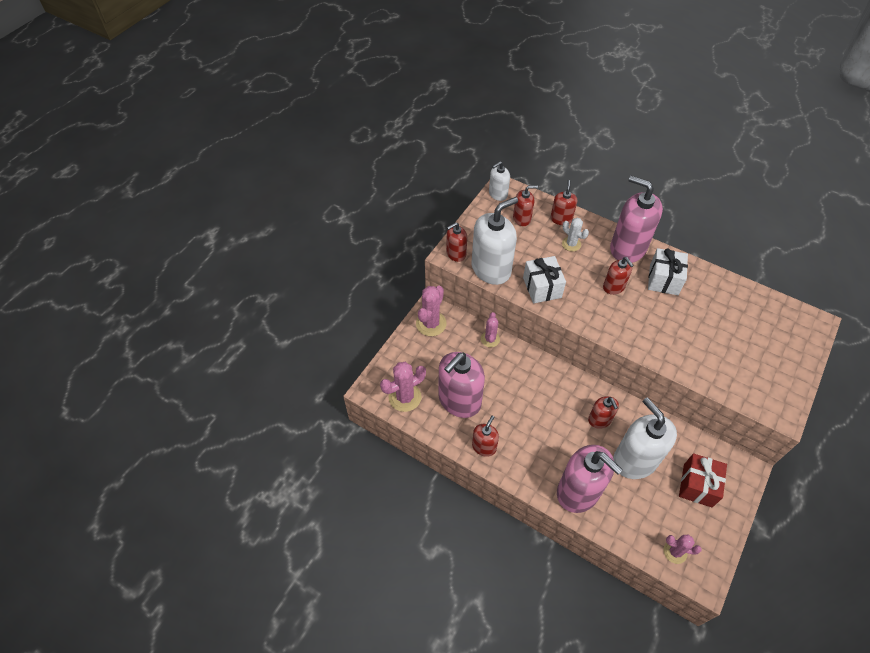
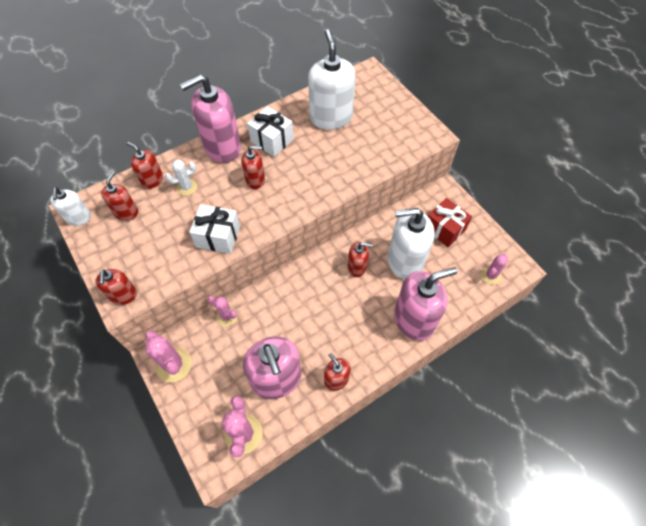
camera: 65 degrees left, 5 degrees up
(491, 269) = (166, 271): white soap dispenser -> white soap dispenser (331, 117)

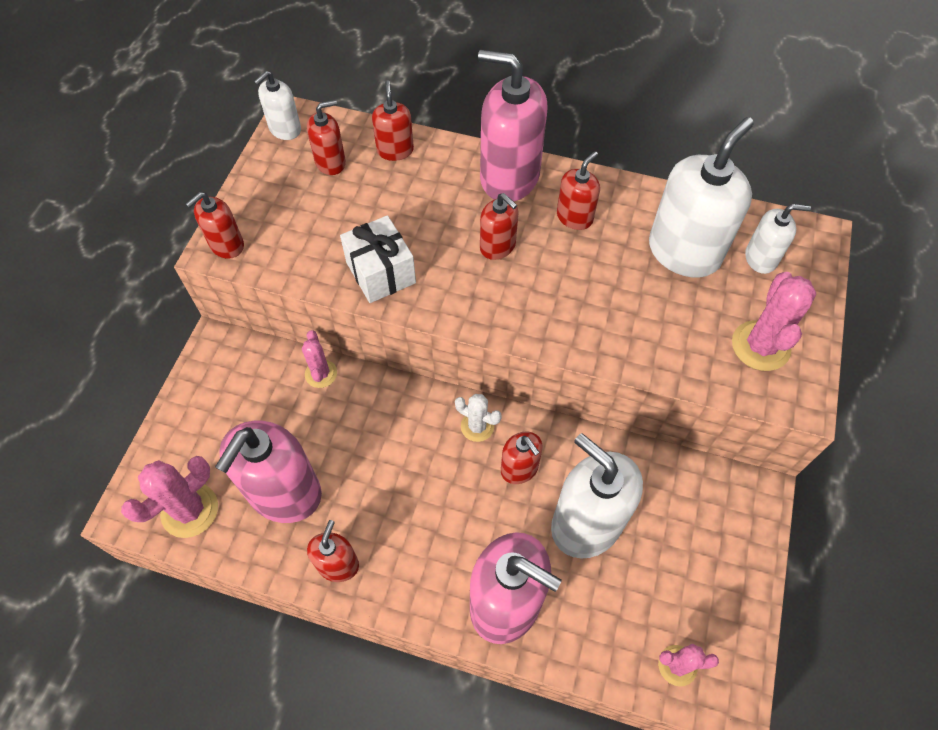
camera: 50 degrees right, 0 degrees up
(174, 365) = (218, 369): pink cactus -> pink cactus (760, 346)
(187, 187) = (418, 189): white cactus -> white cactus (477, 426)
(272, 140) = (574, 217): white gift -> red soap dispenser
(360, 96) = (761, 258): none -> white soap dispenser
(444, 229) = (691, 540): red gift -> none

